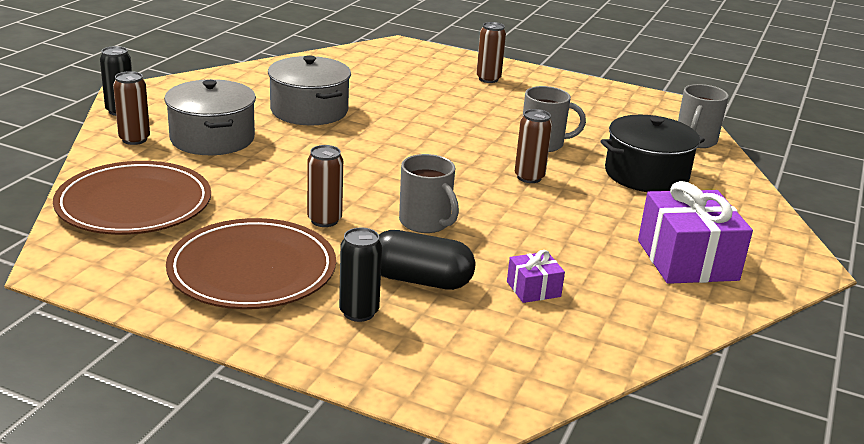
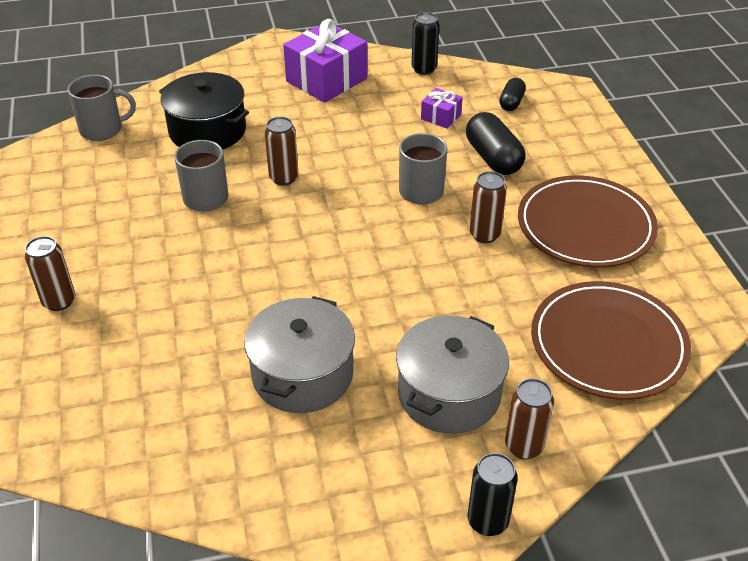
camera: 125 degrees left, 15 degrees up
(359, 312) = (558, 162): black can -> black can (424, 69)
(507, 349) = (511, 102): none -> black capsule

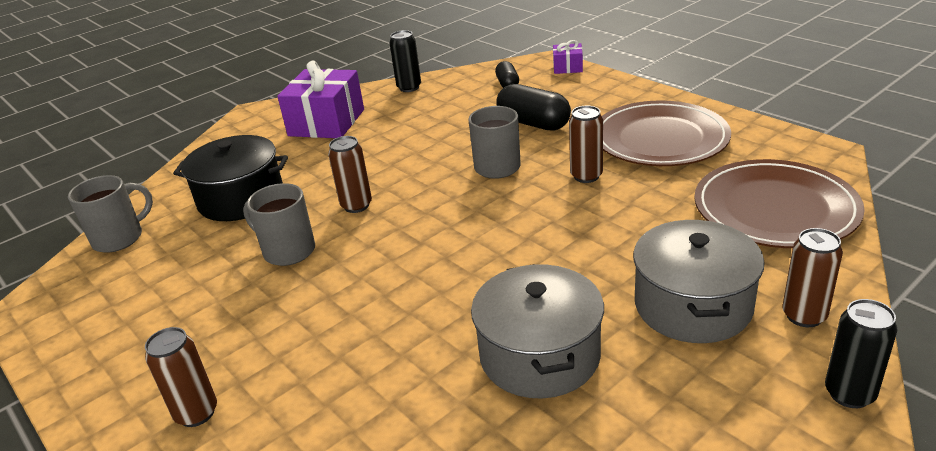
camera: 25 degrees left, 10 degrees down
(441, 117) = (458, 112): purple gift -> purple gift (568, 67)

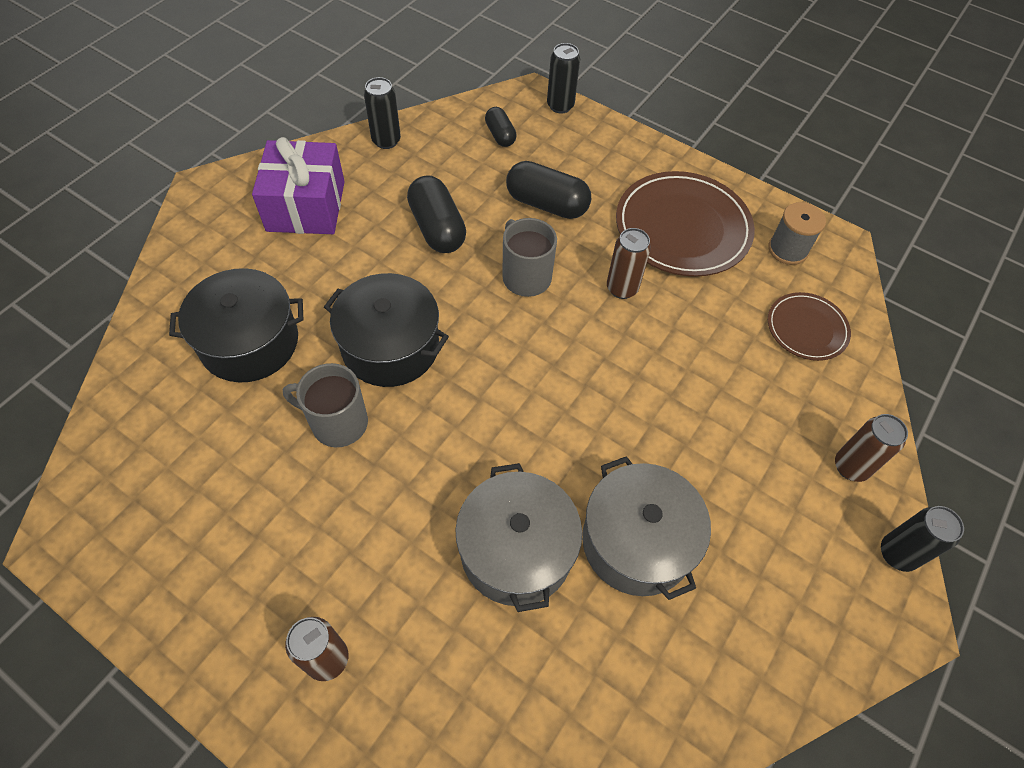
camera: 20 degrees left, 25 degrees up
(119, 238) = (125, 418): grey mug -> none
(356, 205) = (390, 347): brown can -> black pot
(429, 136) = (437, 228): none -> black capsule
(568, 67) = (560, 106): purple gift -> black can
(693, 305) = (757, 463): grey pot -> grey pot (516, 550)
(767, 155) = (787, 249): none -> grey spool
(775, 209) = (806, 328): brown plate -> brown plate, size x0.55

